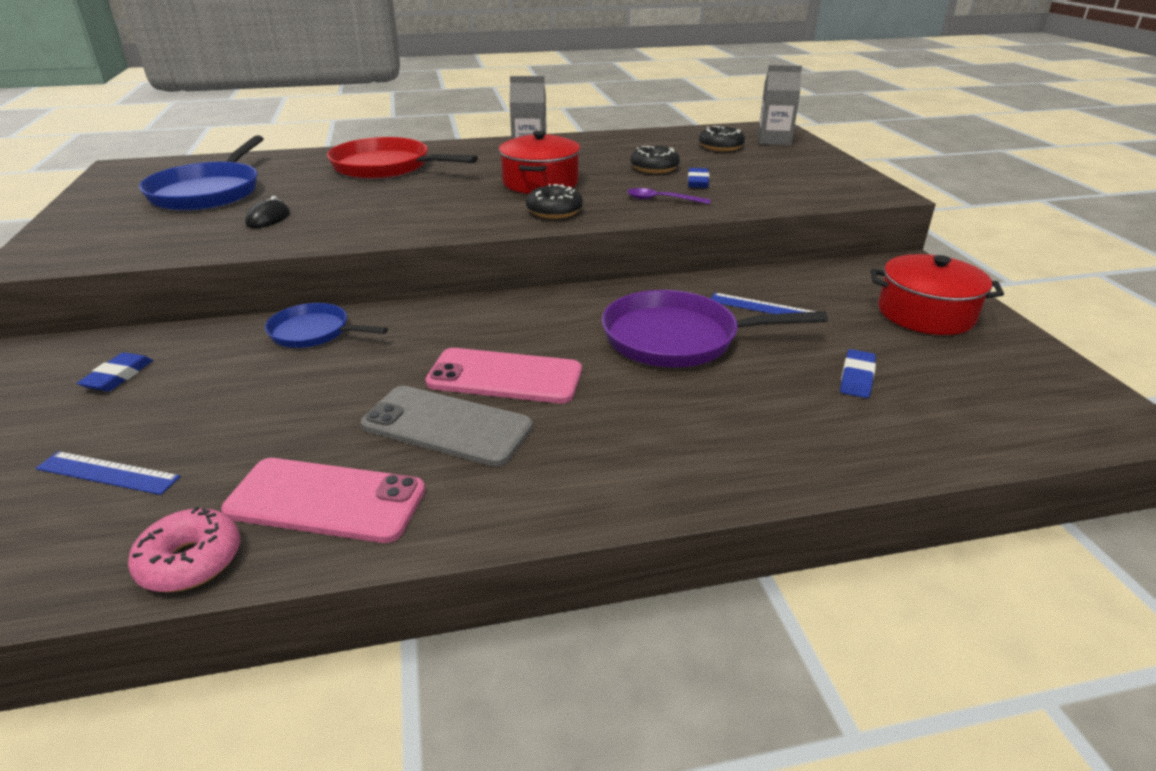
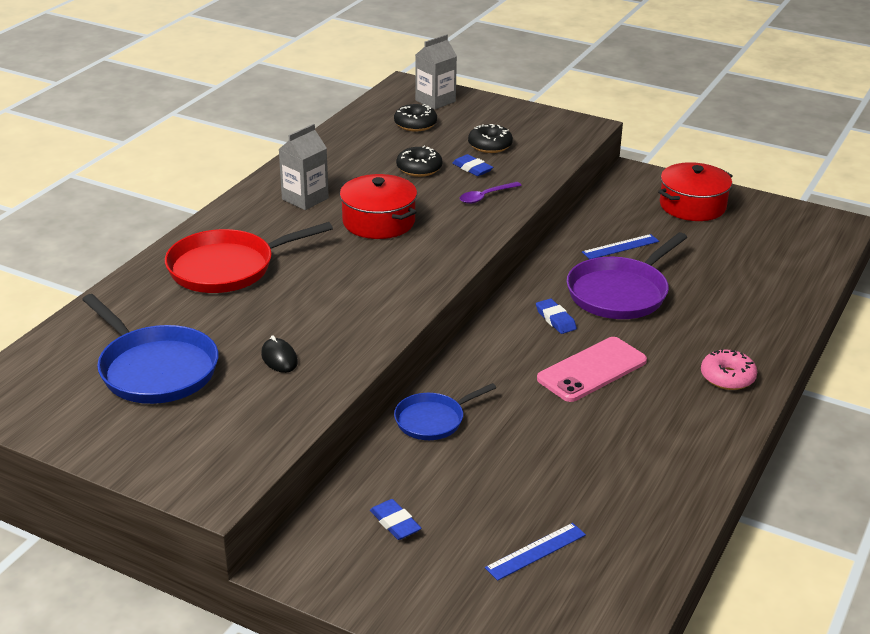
camera: 50 degrees left, 0 degrees up
(190, 561) = (666, 538): pink donut -> pink donut (727, 377)
(326, 500) = (656, 477): pink phone -> none
(447, 426) = (624, 411): grey phone -> none
(554, 211) = (447, 242): black donut -> black donut (490, 145)
(856, 378) = (728, 265): blue eraser -> blue eraser (555, 319)

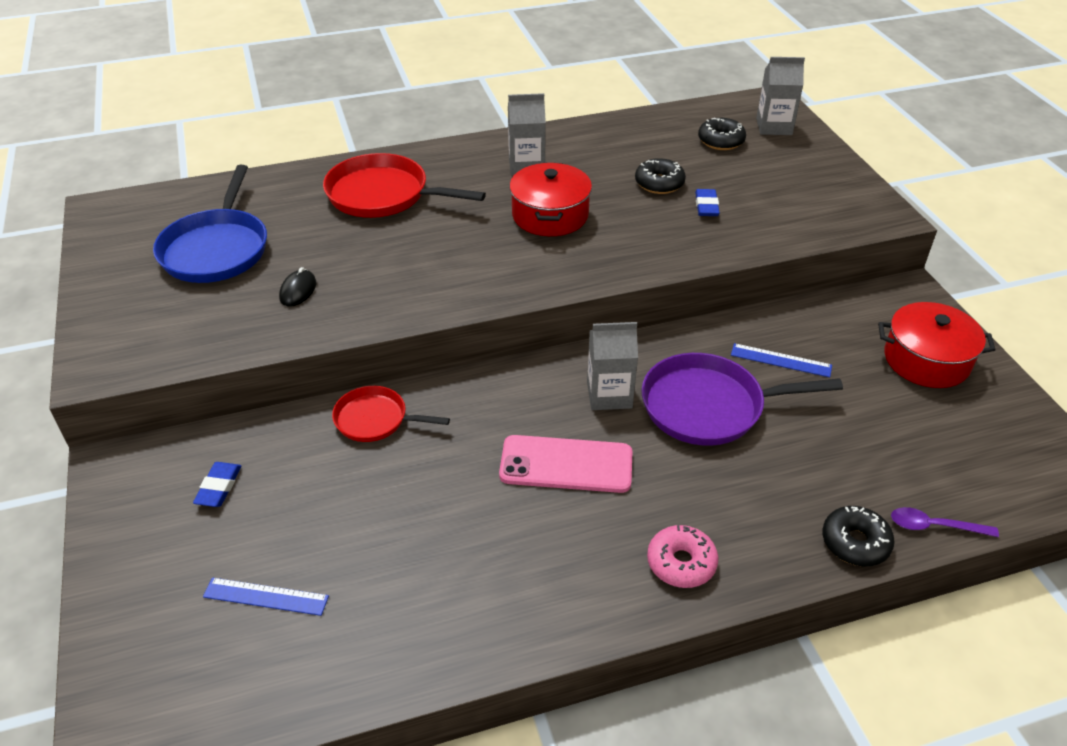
camera: 45 degrees right, 10 degrees up
(432, 420) = (375, 419): blue pan -> red pan
(486, 196) = (676, 239): purple spoon -> purple spoon (934, 526)
(490, 145) = (758, 192): black donut -> black donut (855, 543)
(555, 319) = (609, 395): blue eraser -> grey carton

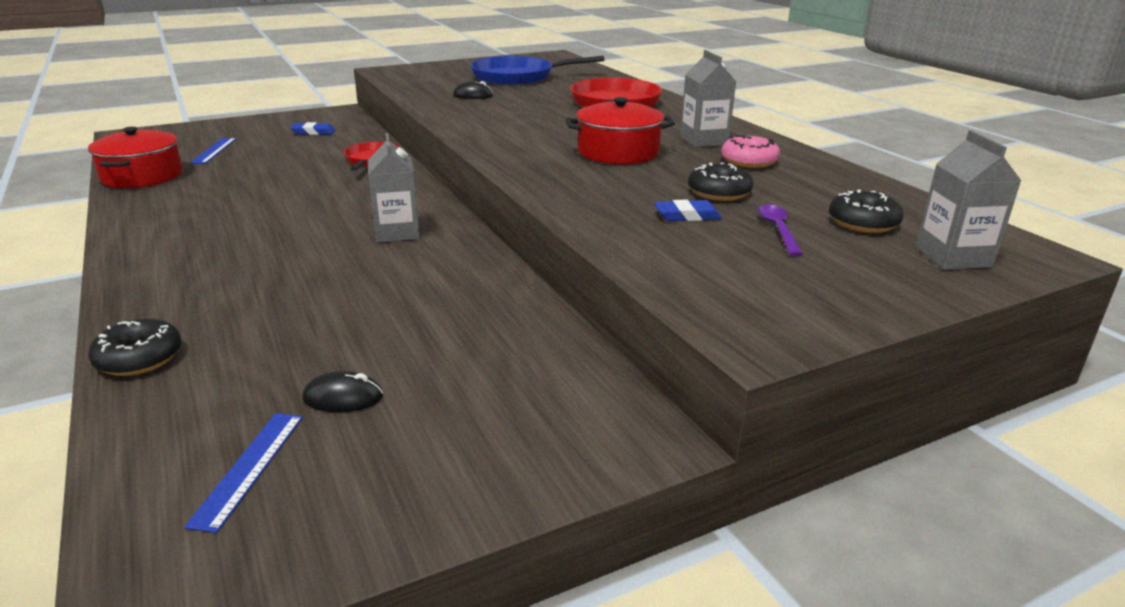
camera: 80 degrees right, 15 degrees down
(566, 464) = (306, 220): pink phone -> none
(681, 563) = (166, 268): pink donut -> pink donut (749, 161)
(708, 406) = (376, 278): purple pan -> none
(781, 360) = (457, 320): blue ruler -> blue ruler (249, 468)
(891, 417) = (343, 398): none -> black mouse
(926, 360) = (470, 440): red pot -> red pot (142, 176)
(934, 526) = (133, 418): purple spoon -> purple spoon (778, 230)

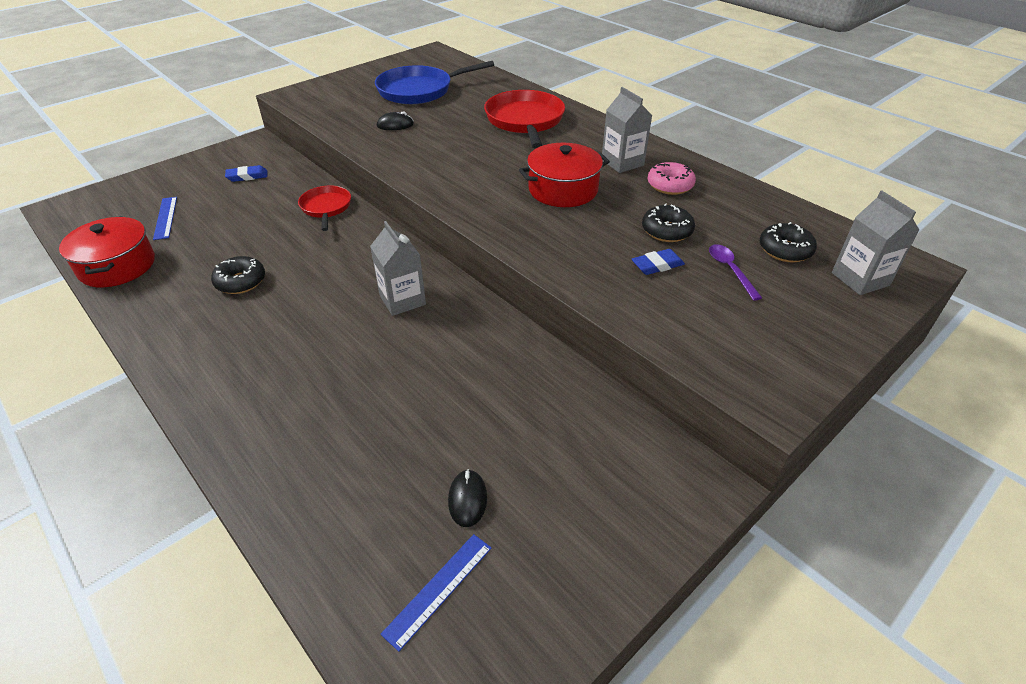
camera: 15 degrees left, 15 degrees up
(139, 358) = (273, 497): black donut -> black donut (241, 282)
(249, 468) = (438, 589): blue ruler -> blue ruler turned 45 degrees clockwise
(343, 398) = (467, 499): black mouse -> black mouse turned 75 degrees counterclockwise

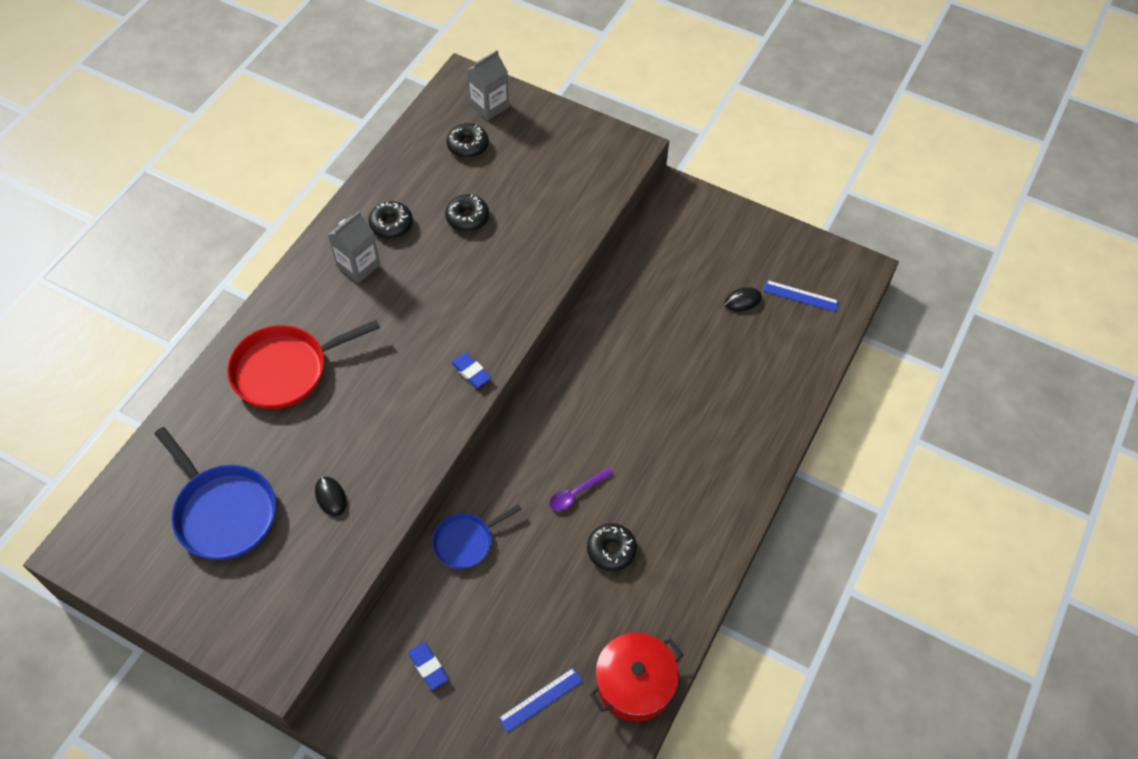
camera: 110 degrees left, 15 degrees up
(326, 207) = (466, 541): red pan -> blue pan
(402, 300) = (583, 408): grey carton -> none
(563, 190) = (425, 301): red pot -> none
(657, 265) = (518, 217): blue eraser -> blue eraser (471, 372)
(670, 185) = (391, 225): pink donut -> black donut
(730, 270) = (507, 175): purple spoon -> purple spoon (576, 493)

